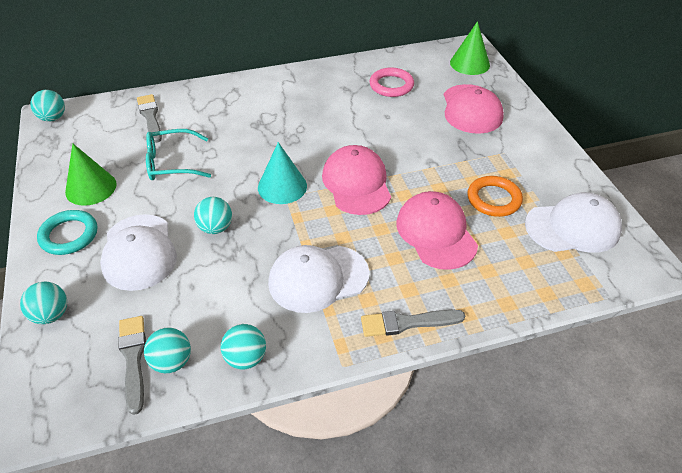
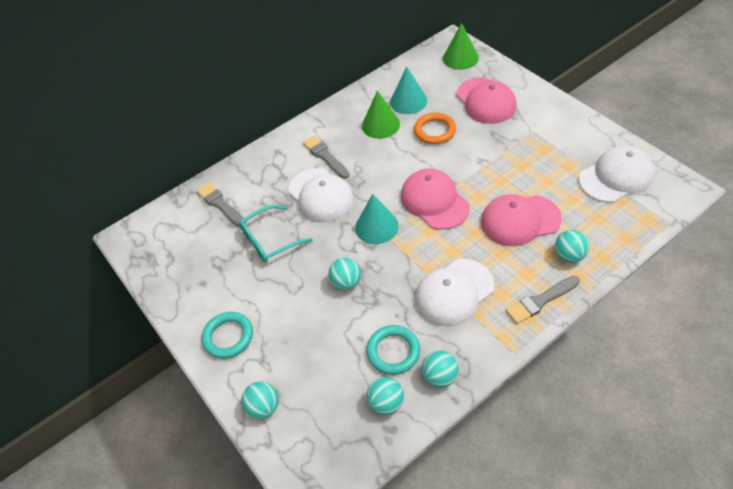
camera: 15 degrees left, 5 degrees up
(53, 118) = (132, 237): turquoise ball -> turquoise ball (569, 256)
(91, 188) = (216, 289): green cone -> green cone (380, 125)
(133, 358) = (355, 413): grey brush -> grey brush (325, 156)
(139, 252) = (298, 328): white cap -> white cap (321, 195)
(215, 312) = (393, 351): none -> turquoise ring
(391, 85) = (408, 101): pink ring -> turquoise cone
(436, 233) = (520, 220): pink cap -> pink cap turned 60 degrees counterclockwise
(494, 199) = (547, 175): orange ring -> orange ring (435, 131)

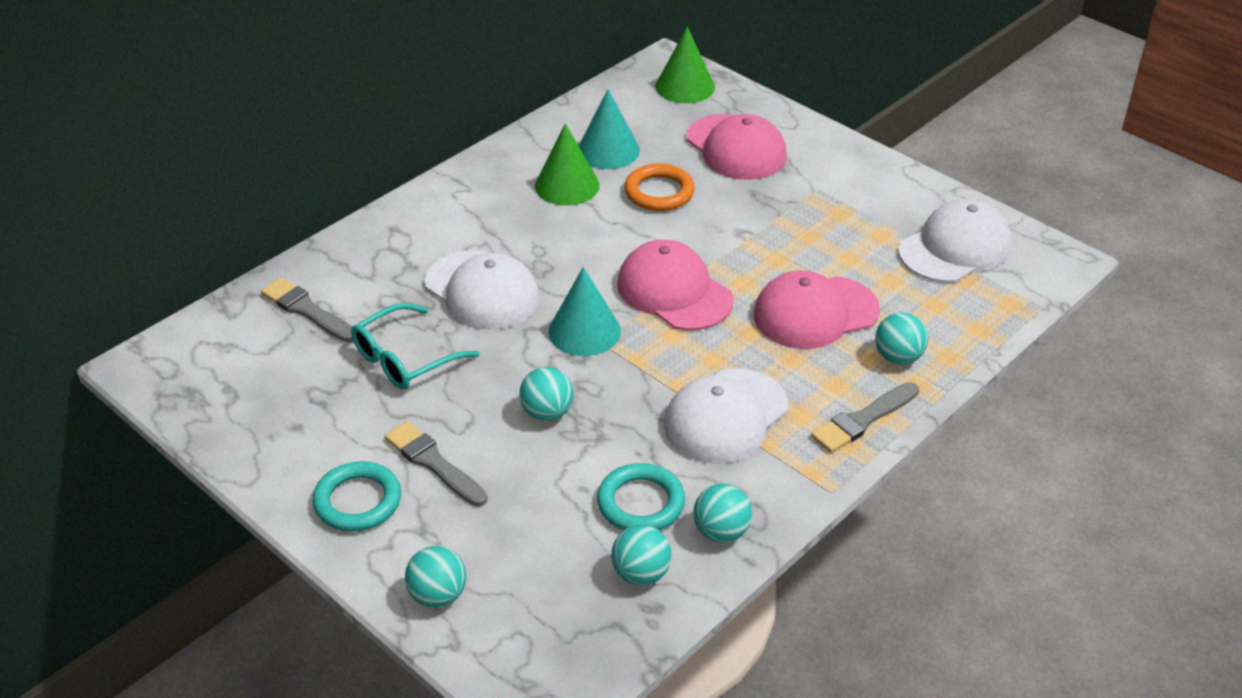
camera: 15 degrees left, 10 degrees down
(325, 156) = (479, 233): grey brush -> grey brush (433, 463)

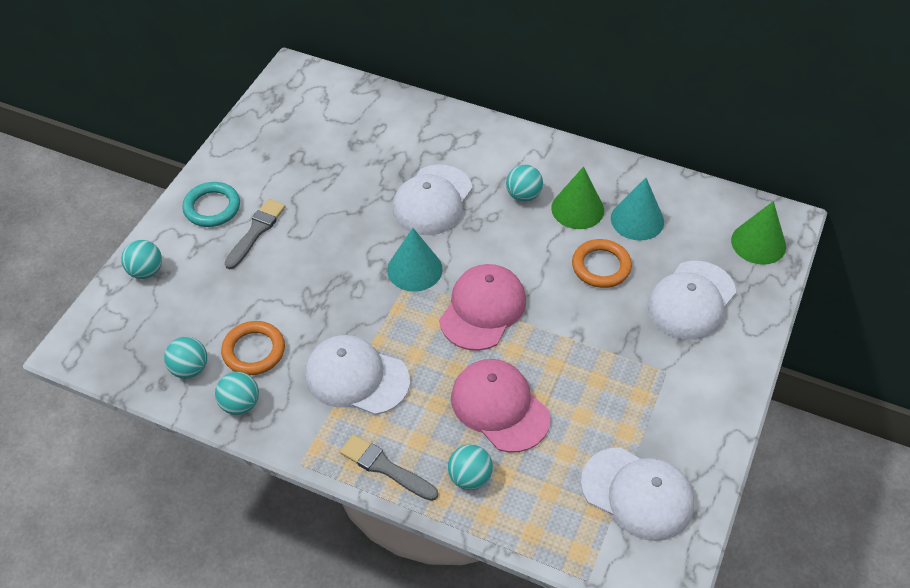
camera: 70 degrees right, 10 degrees up
(307, 310) = (373, 122): grey brush -> none
(405, 359) = (347, 185): turquoise glasses -> none
(547, 413) = (323, 274): turquoise ball -> turquoise ball (523, 195)
(641, 503) = (254, 351): turquoise ring -> orange ring
(736, 148) = (691, 300): pink cap -> white cap

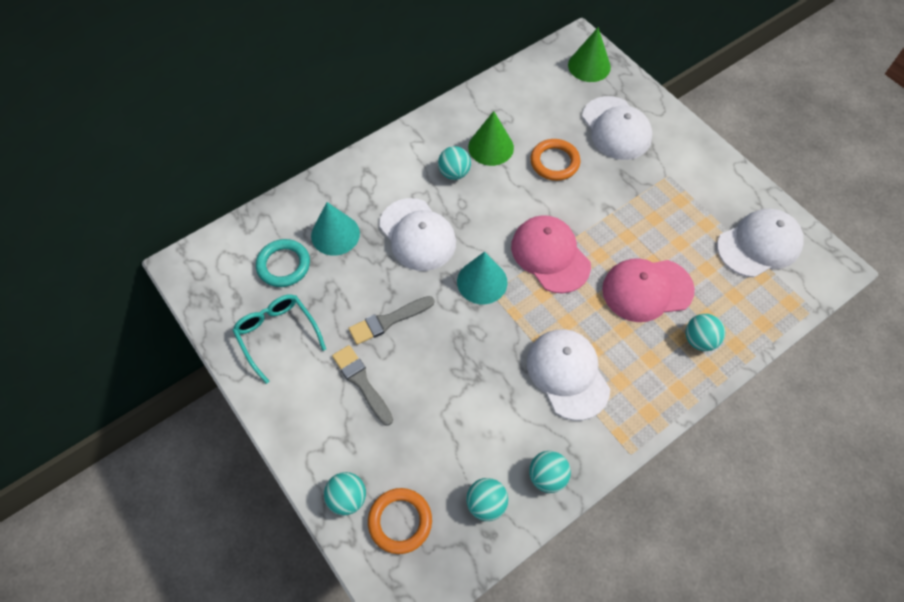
camera: 60 degrees left, 10 degrees up
(212, 207) = (307, 407): turquoise ring -> turquoise ring (284, 265)
(254, 351) = (496, 441): orange ring -> orange ring (400, 521)
(267, 157) = (277, 335): none -> turquoise glasses
(356, 377) = (567, 374): white cap -> white cap turned 105 degrees clockwise
(385, 467) = (664, 393): grey brush -> grey brush (388, 321)
(637, 220) = (525, 118): turquoise cone -> turquoise cone (335, 234)

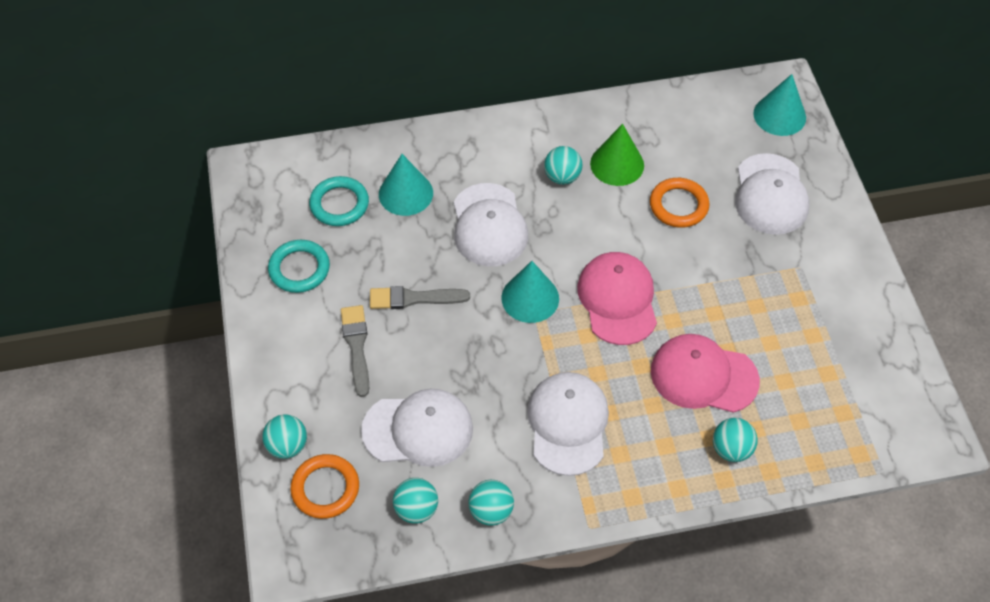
camera: 25 degrees right, 5 degrees down
(277, 335) = (299, 269): turquoise glasses -> turquoise ring
(589, 66) = (779, 115): green cone -> turquoise cone
(759, 245) = (862, 380): white cap -> white cap (418, 429)

